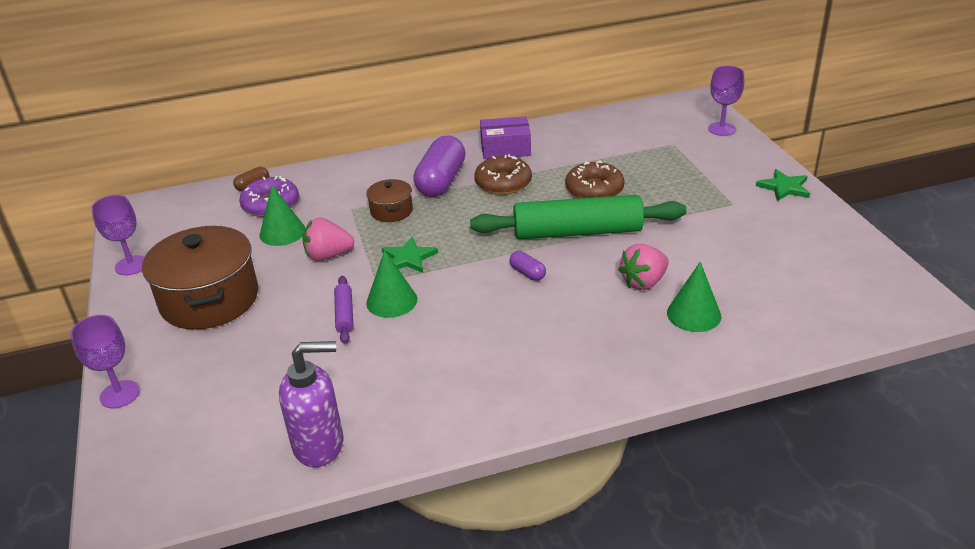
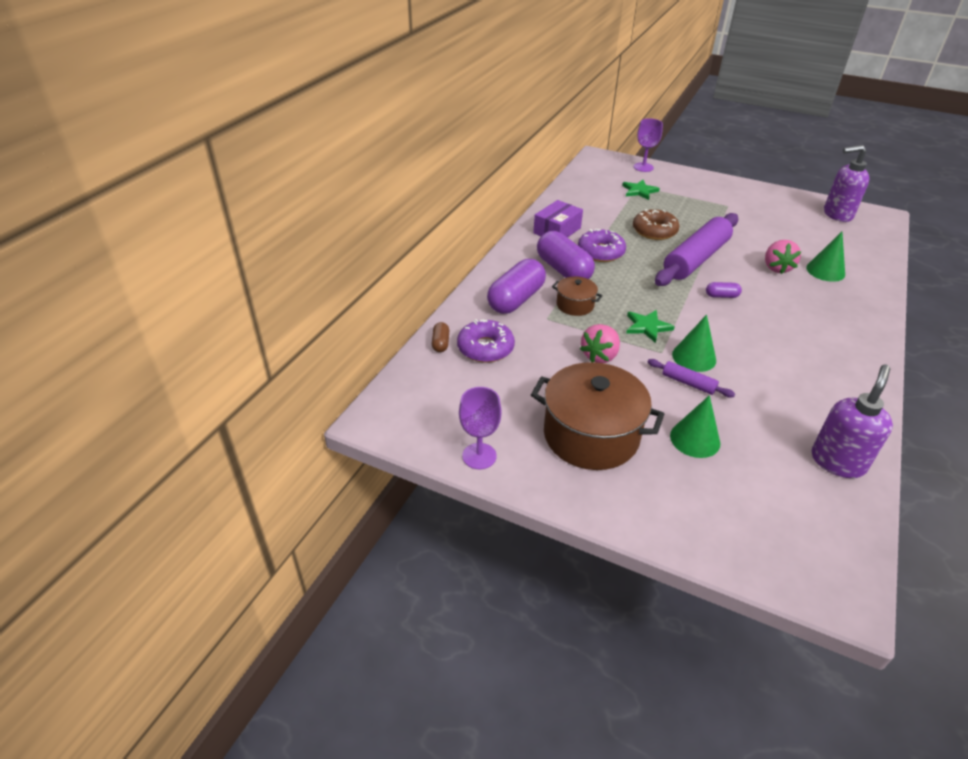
camera: 50 degrees left, 5 degrees up
(119, 394) = (679, 538): purple goblet -> none
(282, 232) = (536, 360): green cone -> green cone (695, 439)
(359, 184) = (516, 299): none -> purple capsule
(503, 183) = (600, 252): brown donut -> purple donut
(577, 232) = (696, 259): green rolling pin -> purple rolling pin
(784, 187) = (731, 186): green star -> green star (639, 191)
(857, 274) = (837, 214): none -> purple soap dispenser

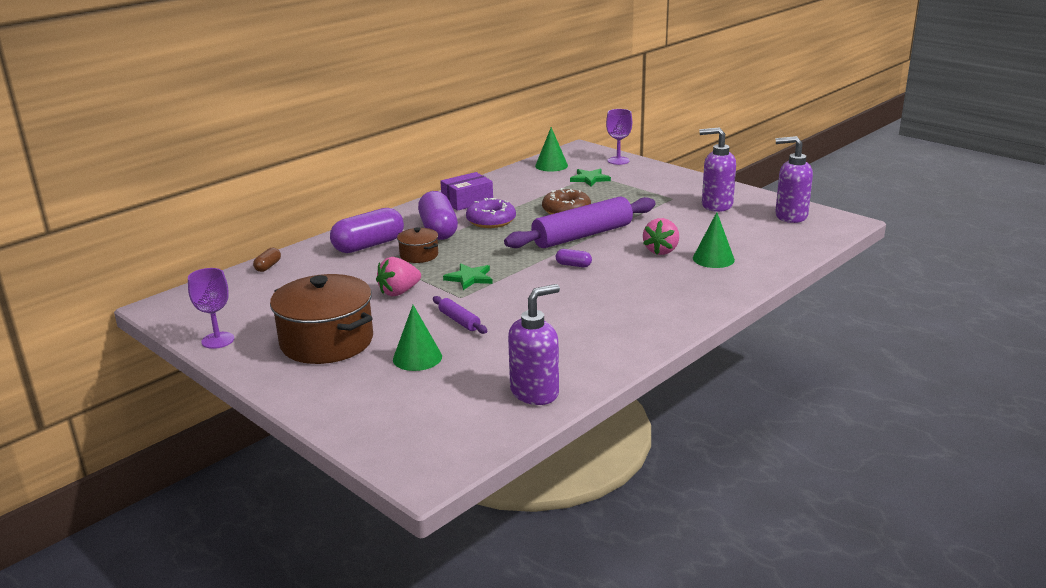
camera: 20 degrees right, 15 degrees down
(485, 348) = (303, 274): purple donut -> none
(694, 357) = (488, 304): green cone -> green cone (551, 165)
(770, 210) = (716, 205): none -> purple soap dispenser

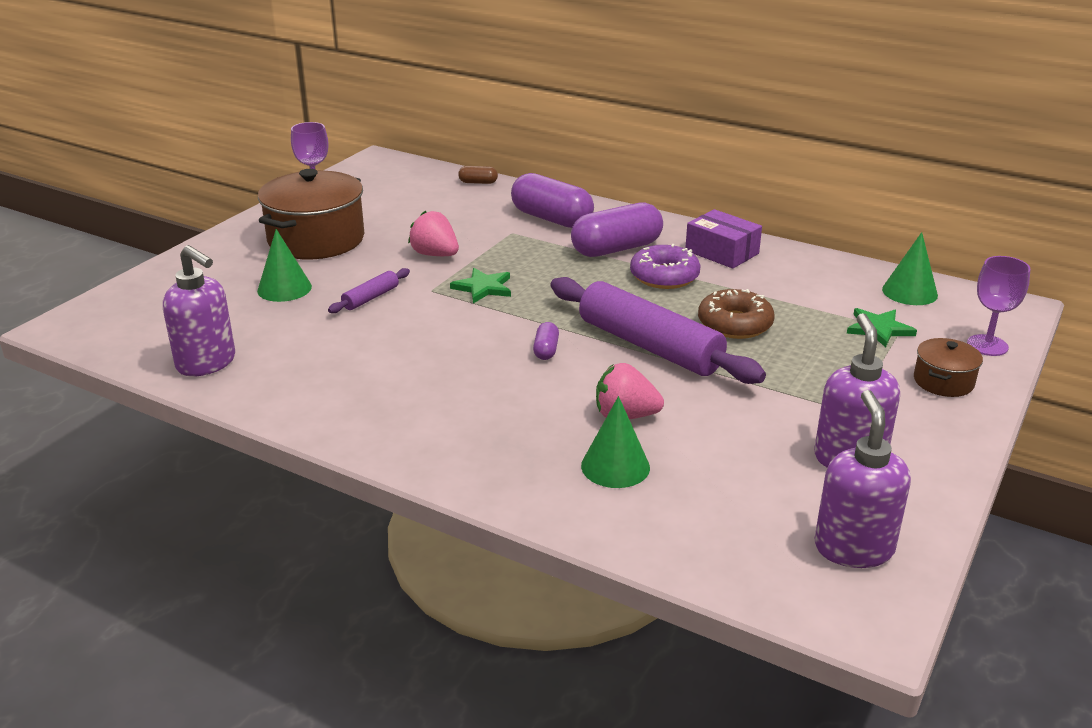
camera: 75 degrees right, 5 degrees up
(419, 255) = (536, 249): brown pot -> brown pot (943, 382)

